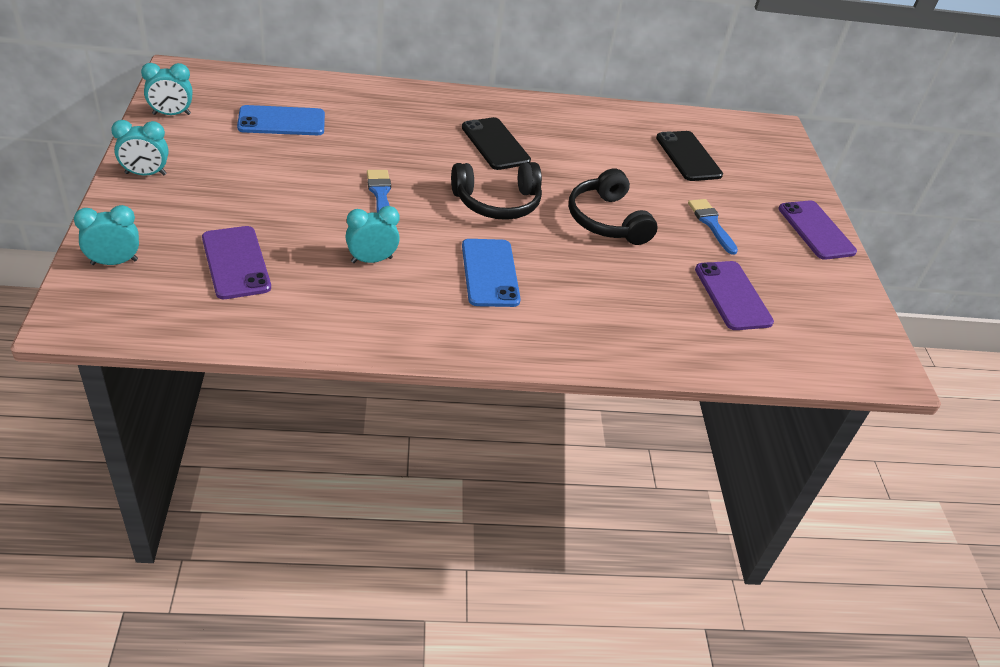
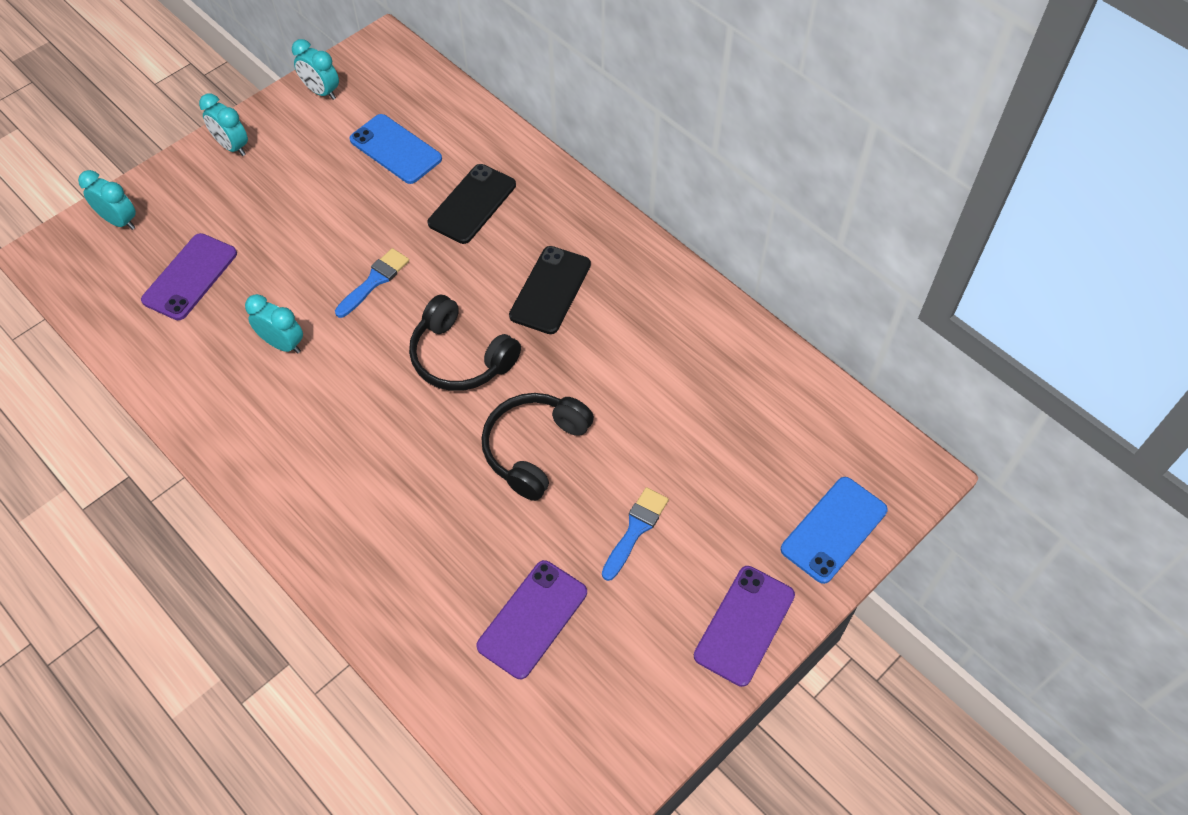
camera: 55 degrees right, 15 degrees up
(489, 273) = (353, 425): blue phone -> blue phone (833, 529)
(688, 156) = (737, 436): black phone -> black phone (472, 204)

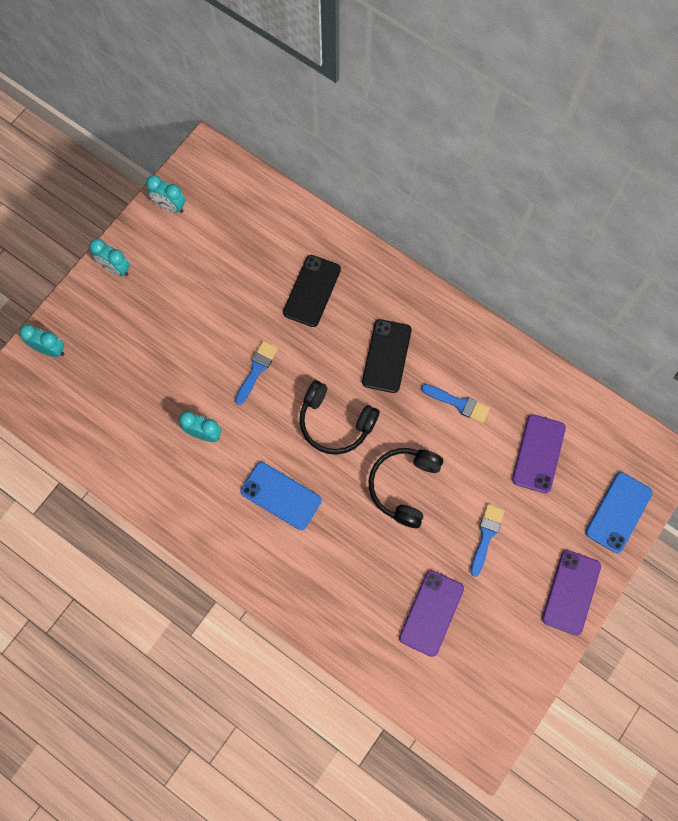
camera: 10 degrees left, 15 degrees up
(190, 277) = (119, 389): purple phone -> purple phone (538, 453)
(396, 149) = (242, 251): blue phone -> blue phone (281, 495)
(634, 359) = (458, 403): none -> blue brush

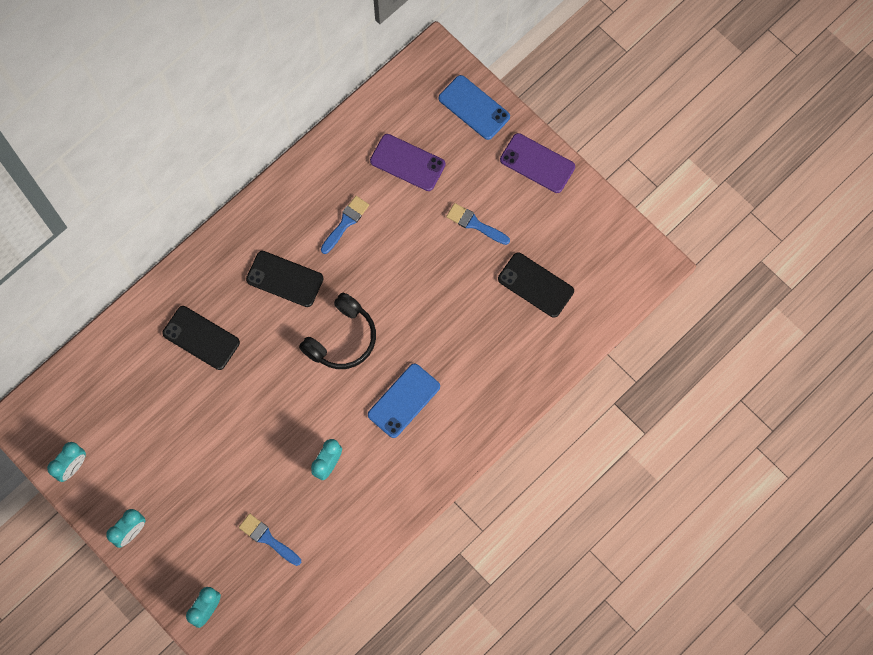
camera: 80 degrees left, 0 degrees up
(256, 369) = (272, 404): blue brush -> blue brush (267, 539)
(404, 486) = (416, 287): black headphones -> none
(431, 613) = (535, 285): purple phone -> black phone

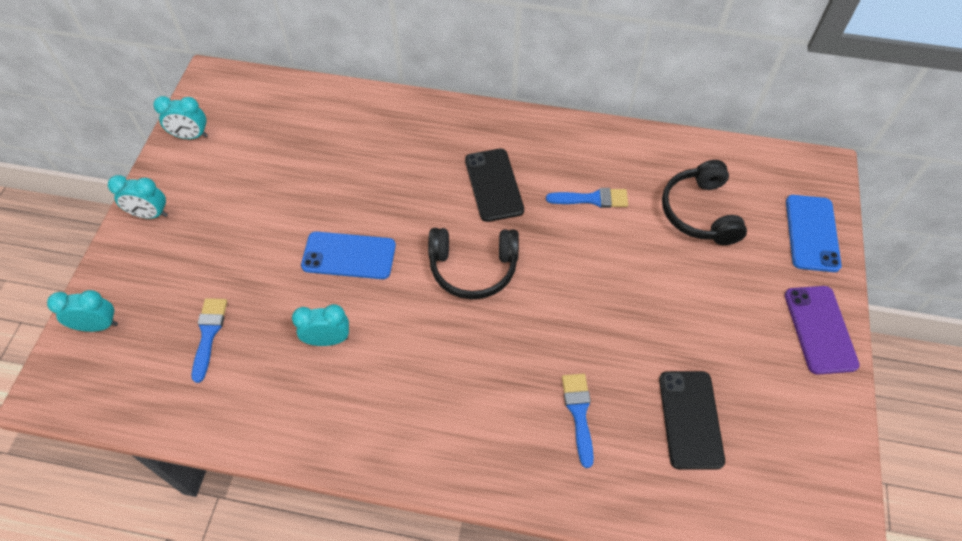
camera: 55 degrees right, 15 degrees down
(201, 338) = (384, 156): black phone -> none
(404, 400) = (451, 368): blue phone -> blue phone (349, 255)
(407, 163) = (699, 212): purple phone -> black headphones
(475, 224) = (698, 312): blue brush -> blue brush (579, 413)

